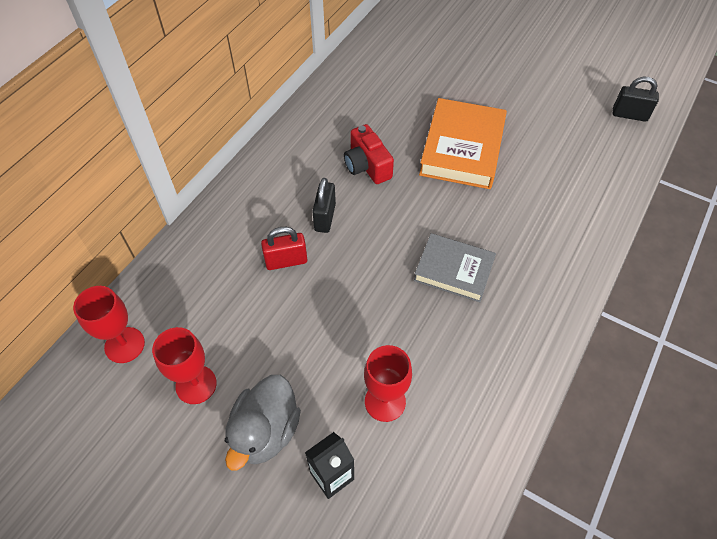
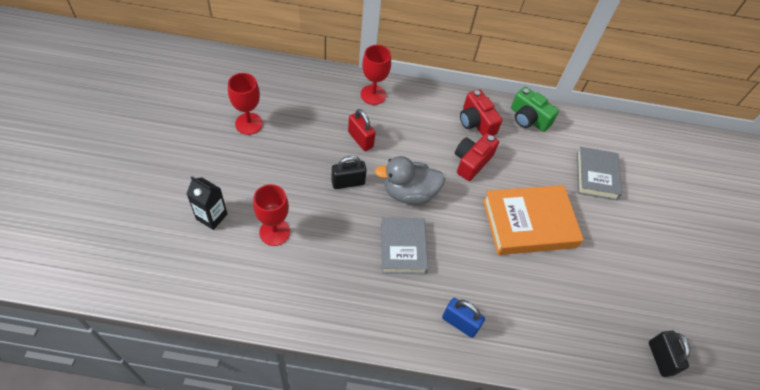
camera: 60 degrees right, 0 degrees up
(124, 345) = (262, 79): red goblet -> red goblet (373, 95)
(265, 431) = (230, 170): grey duck -> grey duck (409, 193)
(315, 141) = (476, 122): none -> red camera
(325, 217) = (409, 150): black padlock -> black padlock (348, 182)
(333, 96) = (528, 118): none -> green camera
(427, 74) = (596, 176): none -> grey book
(559, 251) = (459, 323): none -> blue padlock

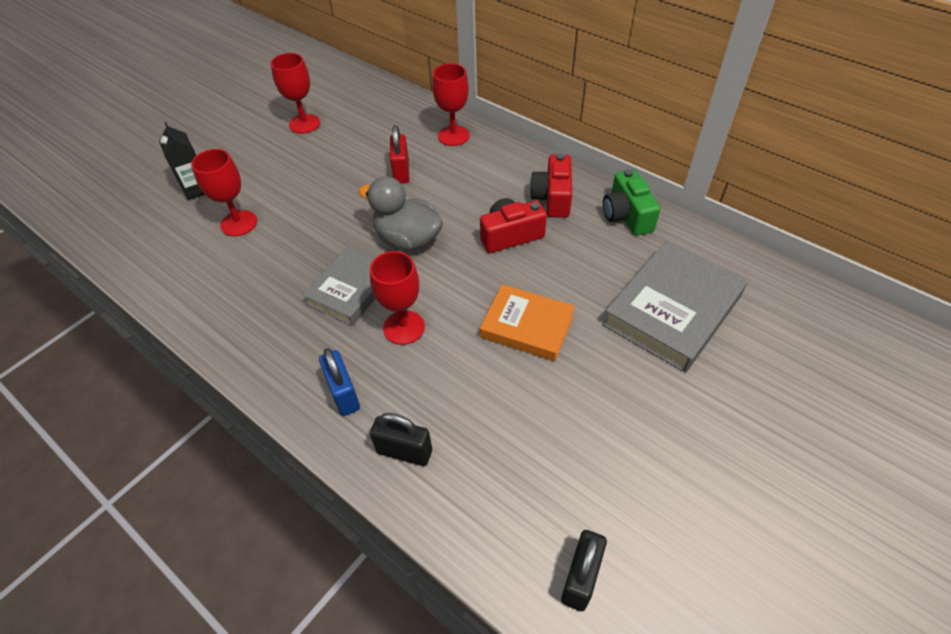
camera: 40 degrees right, 5 degrees down
(348, 182) = (351, 206): black padlock -> black padlock (404, 451)
(458, 259) = (404, 327): none -> red goblet
(529, 223) = (527, 326): orange book -> orange book, size x0.66
(596, 176) = (672, 310): grey book -> grey book, size x1.52

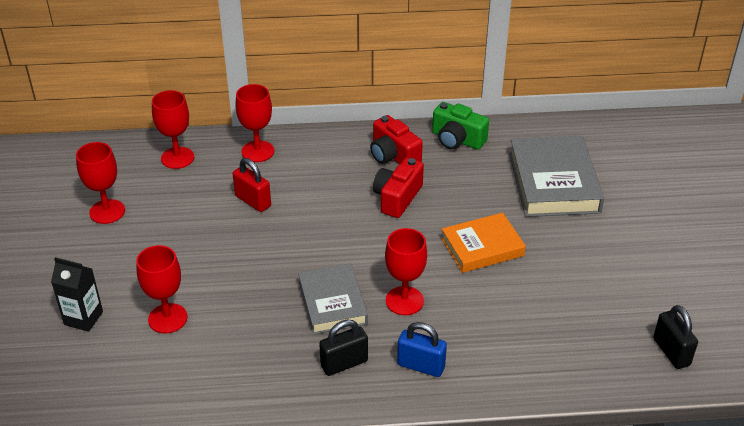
camera: 45 degrees left, 10 degrees down
(394, 110) = (177, 158): none -> red goblet
(404, 451) = (503, 367): black padlock -> black padlock (344, 363)
(408, 239) = (327, 245): grey duck -> none

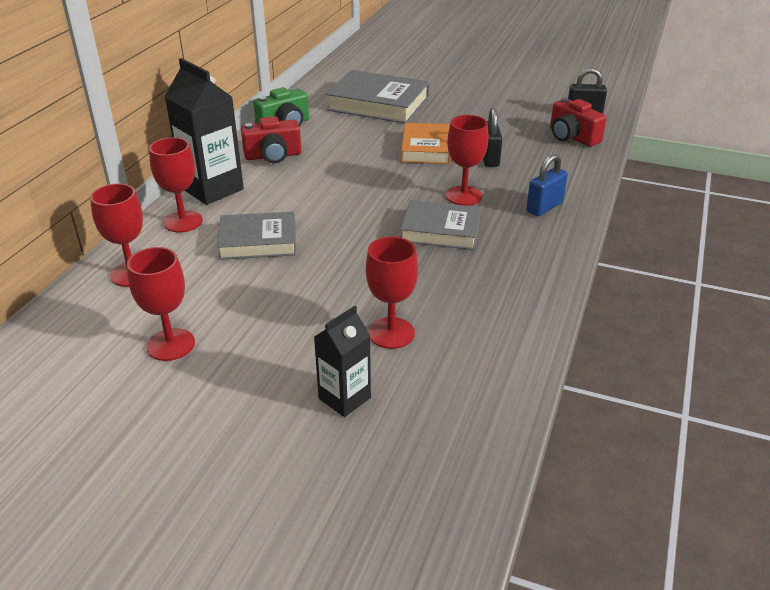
camera: 65 degrees left, 5 degrees down
(253, 201) = (258, 241): red padlock -> grey book
(315, 145) = (212, 189): none -> black carton
(344, 363) = (521, 242): black padlock -> black padlock (489, 158)
(397, 198) = (331, 168): red camera -> red camera (572, 137)

